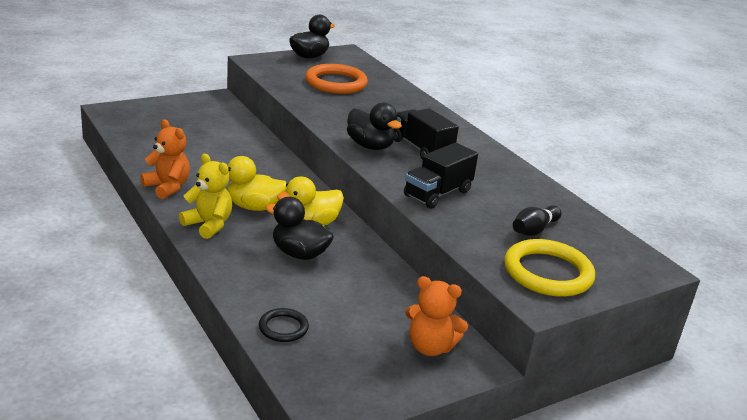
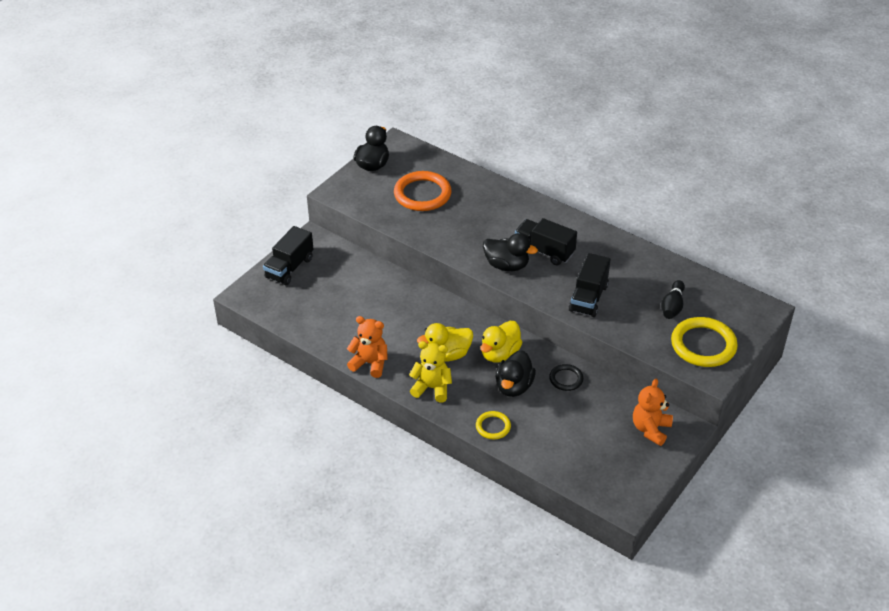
camera: 20 degrees left, 15 degrees up
(172, 107) = (289, 268): none -> black truck
(240, 277) = (493, 427): none -> yellow ring
(283, 328) = (553, 456): black ring -> black ring (566, 379)
(299, 254) = (514, 386): black duck -> black duck turned 75 degrees counterclockwise
(430, 347) = (650, 429): orange teddy bear -> orange teddy bear turned 120 degrees clockwise

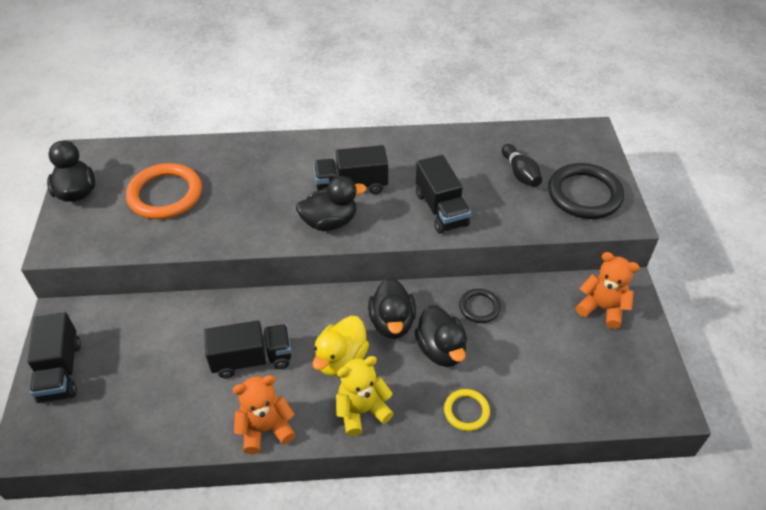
camera: 40 degrees left, 5 degrees up
(396, 323) = (252, 359): none -> black truck
(500, 354) = (392, 322): yellow duck -> black duck
(650, 429) = (602, 308): orange teddy bear -> orange teddy bear turned 135 degrees clockwise
(703, 345) = (584, 194): yellow ring -> black ring

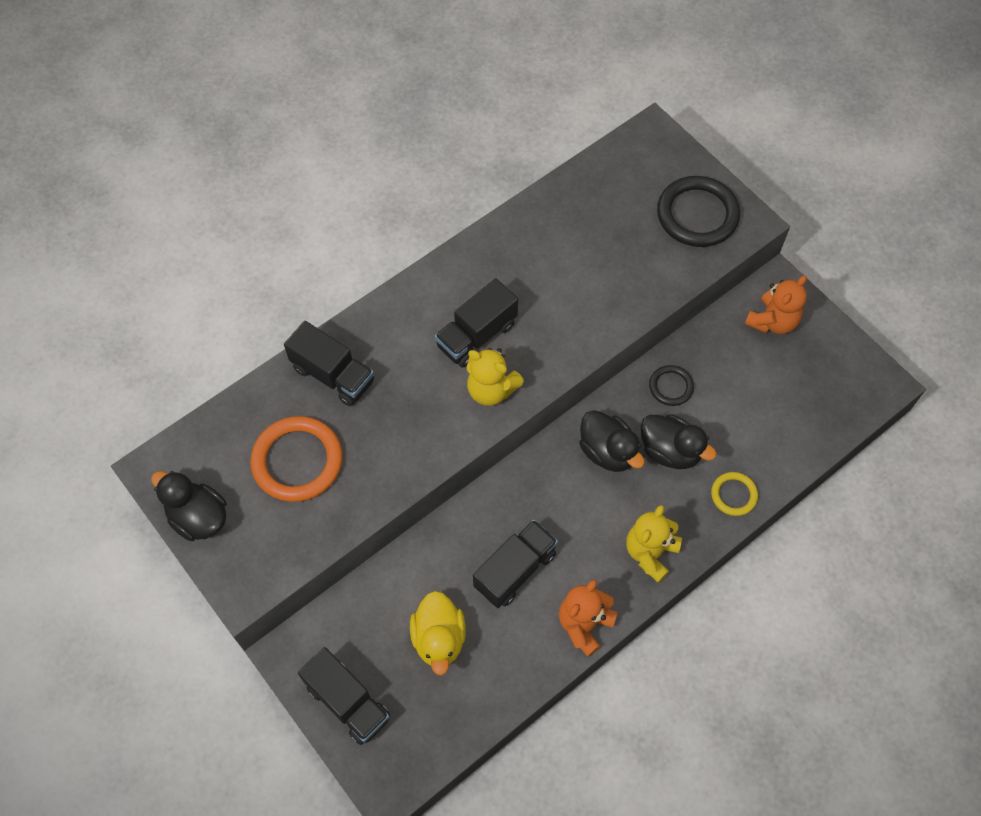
camera: 35 degrees left, 15 degrees up
(330, 222) = (491, 389): black duck -> yellow teddy bear
(341, 359) = (593, 517): yellow duck -> yellow duck (439, 638)
(441, 209) = (583, 311): black truck -> black truck (333, 375)
(520, 173) = (623, 224): black bowling pin -> none
(602, 308) = (772, 321): orange teddy bear -> orange teddy bear turned 135 degrees clockwise

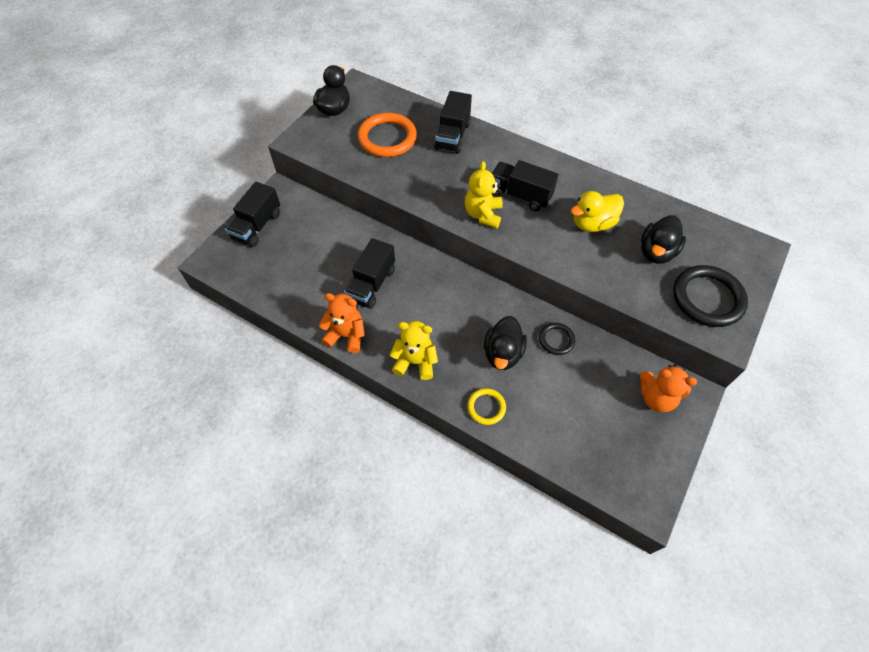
camera: 70 degrees right, 5 degrees down
(439, 638) = (310, 258): yellow duck -> yellow duck (592, 224)
(515, 570) = (371, 284): black truck -> black truck turned 90 degrees clockwise
(608, 451) = (483, 314): black duck -> black duck (656, 252)

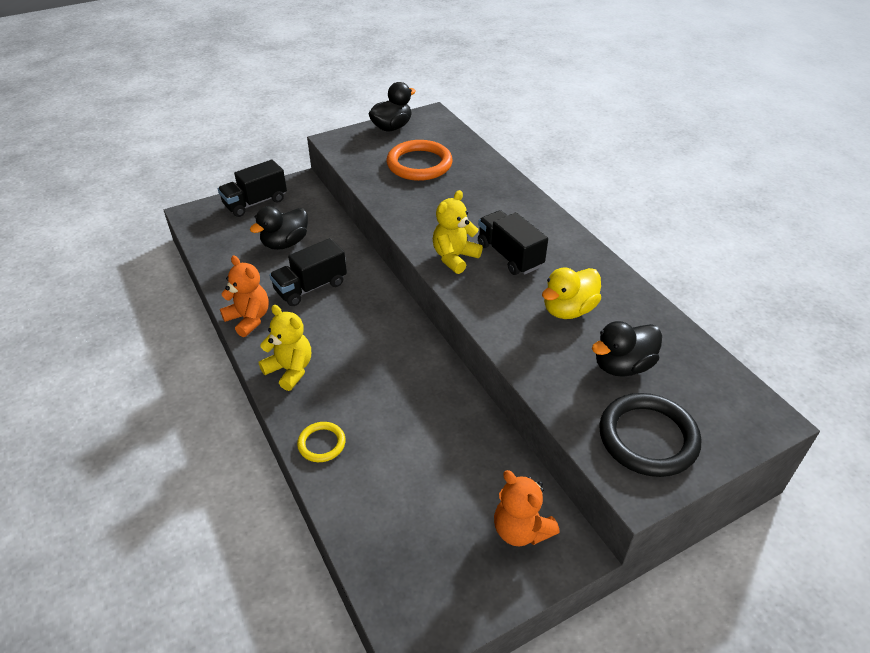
camera: 30 degrees right, 15 degrees down
(452, 136) = (486, 183): black truck -> none
(502, 353) = (383, 403): black duck -> black duck (285, 243)
(556, 340) = (453, 416): black ring -> none
(592, 224) = (568, 310): yellow duck -> yellow duck turned 45 degrees counterclockwise

